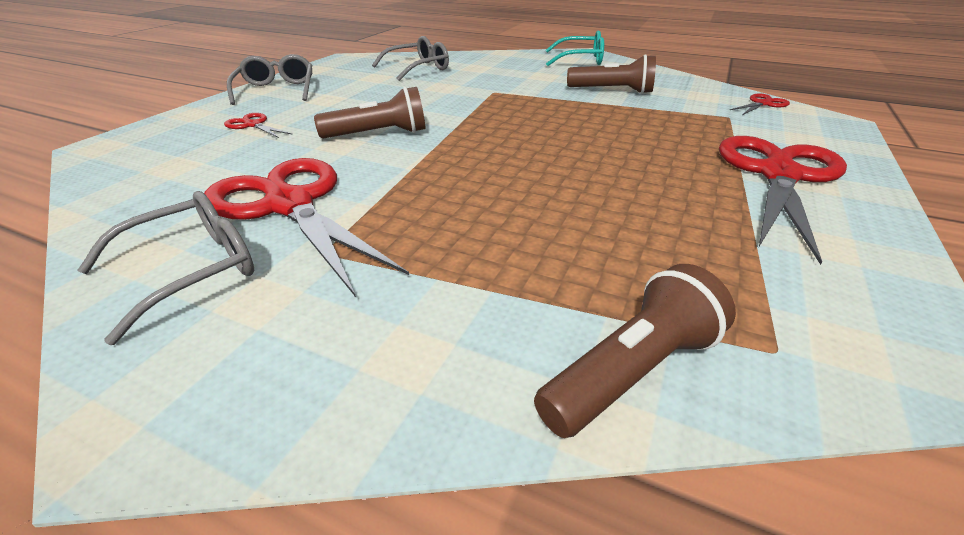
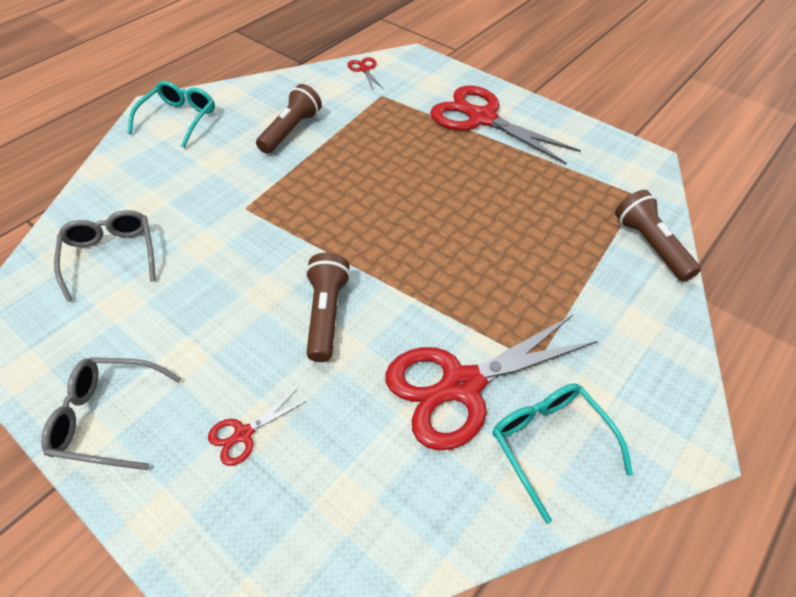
camera: 75 degrees left, 15 degrees up
(191, 270) = (550, 444): grey glasses -> turquoise glasses

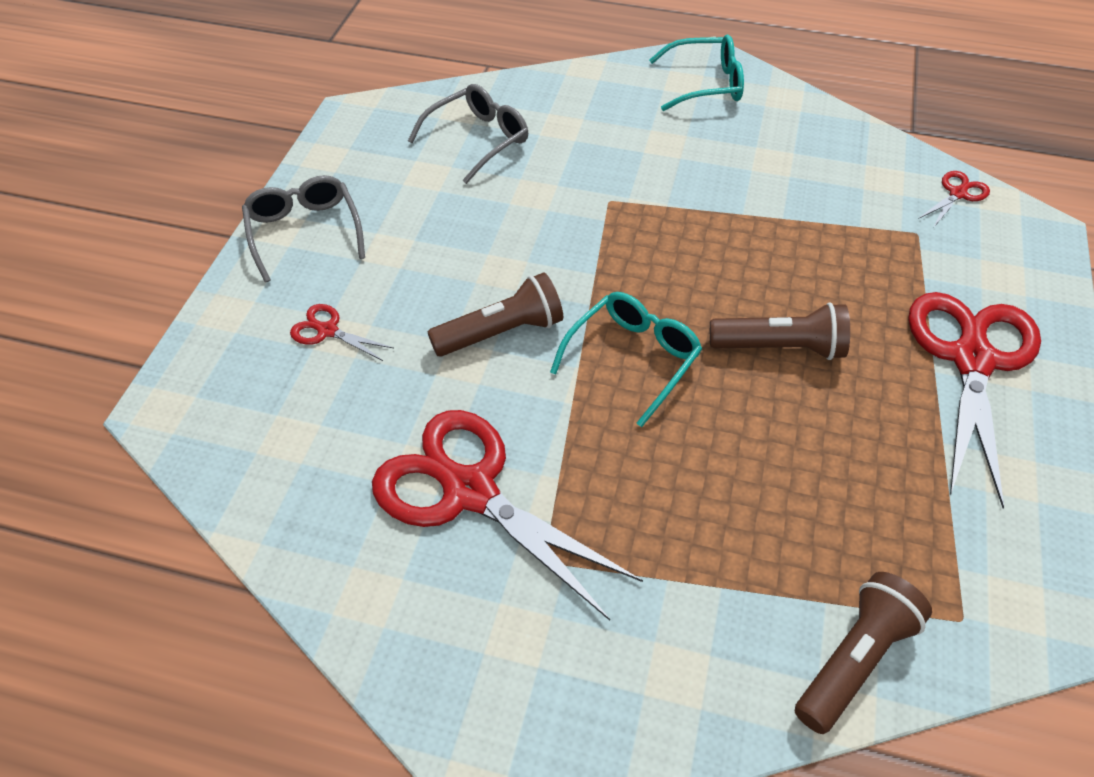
camera: 65 degrees right, 0 degrees up
(291, 131) = (766, 179): brown flashlight -> brown flashlight (780, 347)
(550, 444) = (432, 606): turquoise glasses -> turquoise glasses (633, 359)

